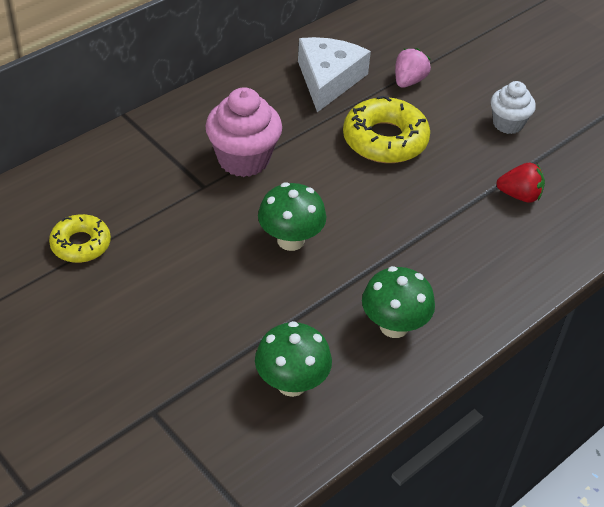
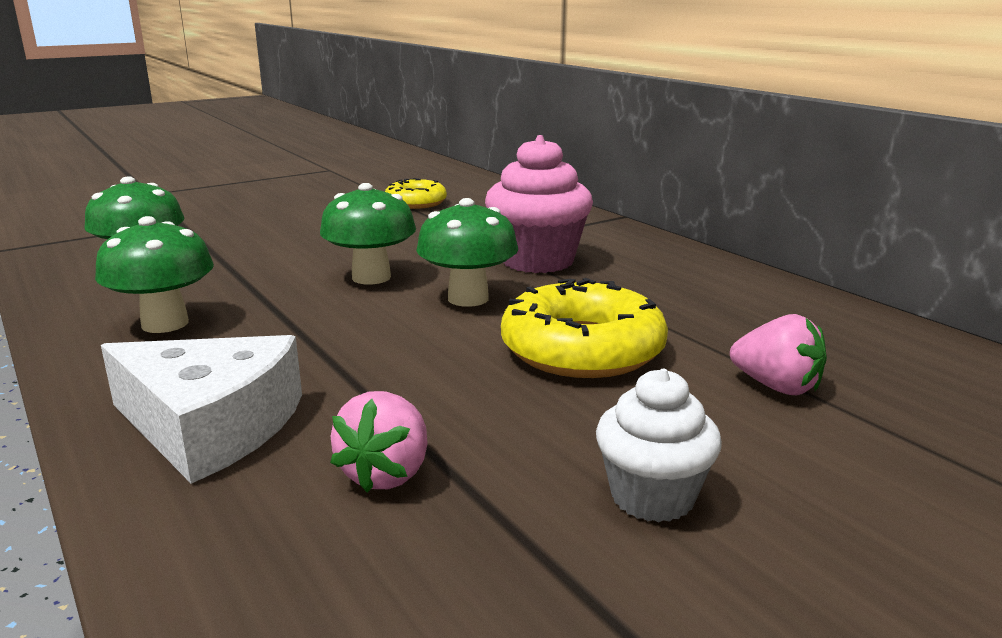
camera: 100 degrees right, 25 degrees down
(321, 188) = (468, 298): none -> green mushroom
(328, 80) = (744, 317): white cheese -> white cheese (210, 426)
(519, 195) = (386, 474): red strawberry -> pink strawberry

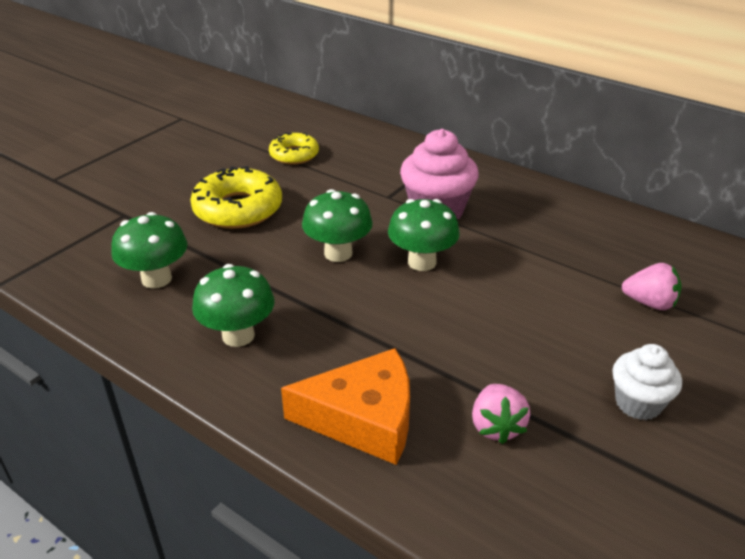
camera: 20 degrees left, 15 degrees up
(210, 426) = (363, 419): white cheese -> orange cheese
(582, 349) = (527, 296): yellow donut -> yellow donut (238, 209)

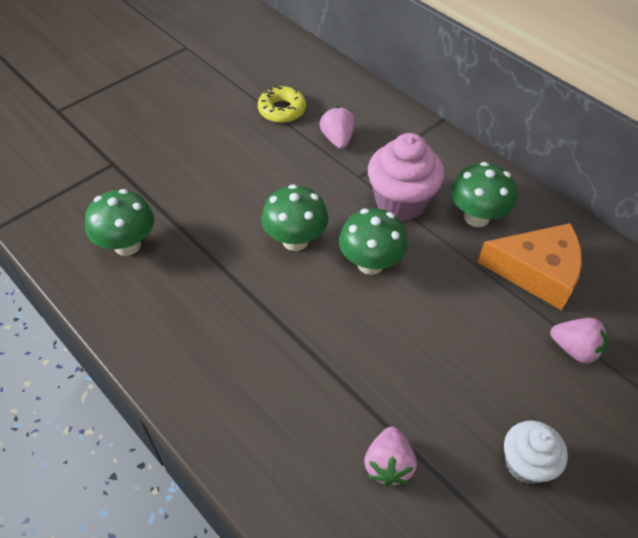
camera: 10 degrees right, 15 degrees up
(238, 209) = (215, 172): yellow donut -> none
(238, 335) = (185, 322): green mushroom -> green mushroom (476, 217)
(357, 171) = (337, 139): none -> pink strawberry
(363, 419) = (273, 434): orange cheese -> orange cheese (537, 272)

